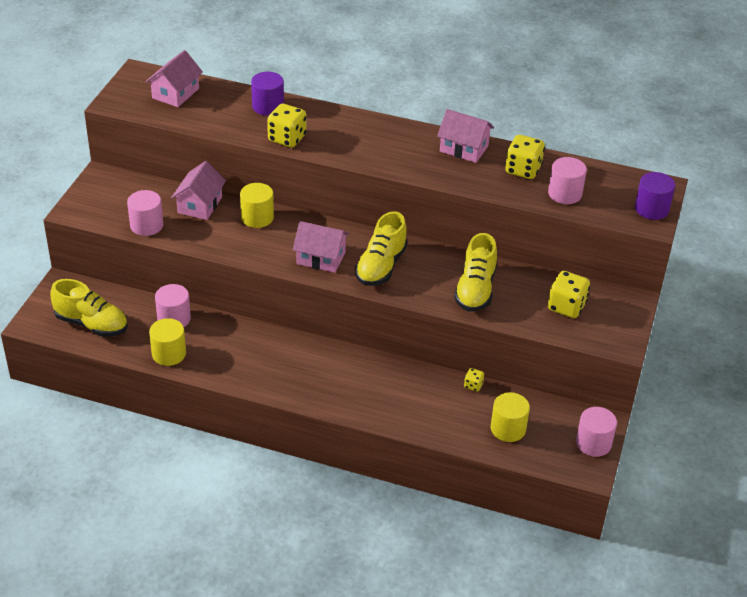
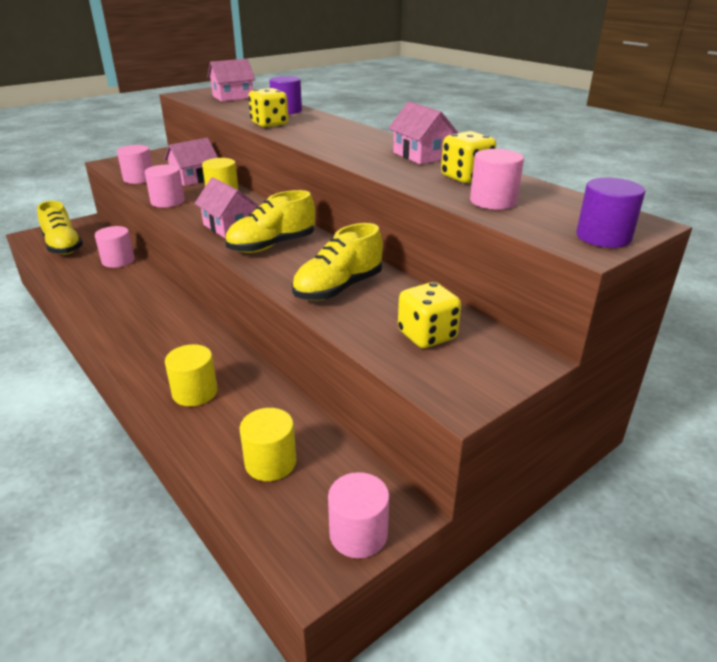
camera: 35 degrees right, 10 degrees down
(169, 354) = (77, 279): yellow cylinder -> yellow cylinder (195, 392)
(224, 247) = (167, 201): none -> pink cylinder
(473, 385) = (288, 401): yellow dice -> none

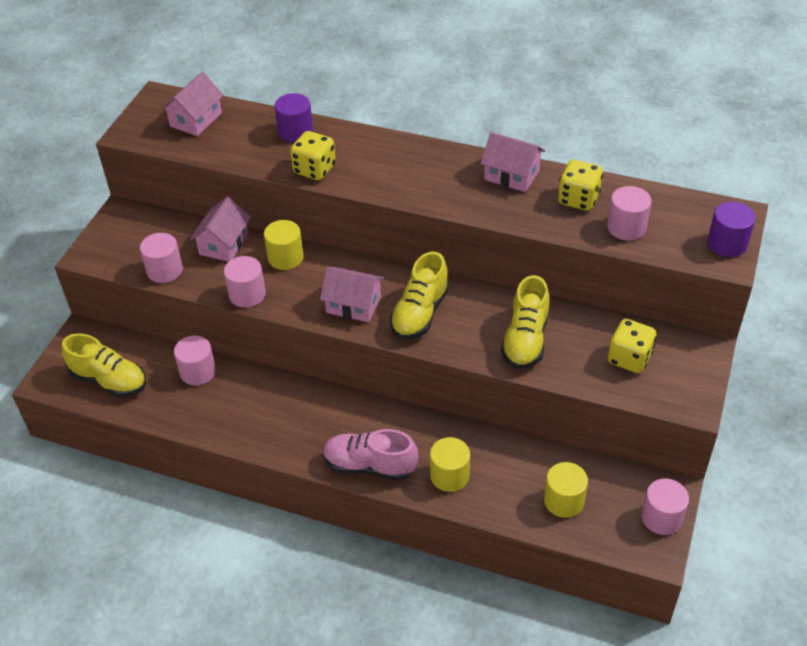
camera: 30 degrees left, 15 degrees up
(144, 357) = (369, 466): none -> pink shoe

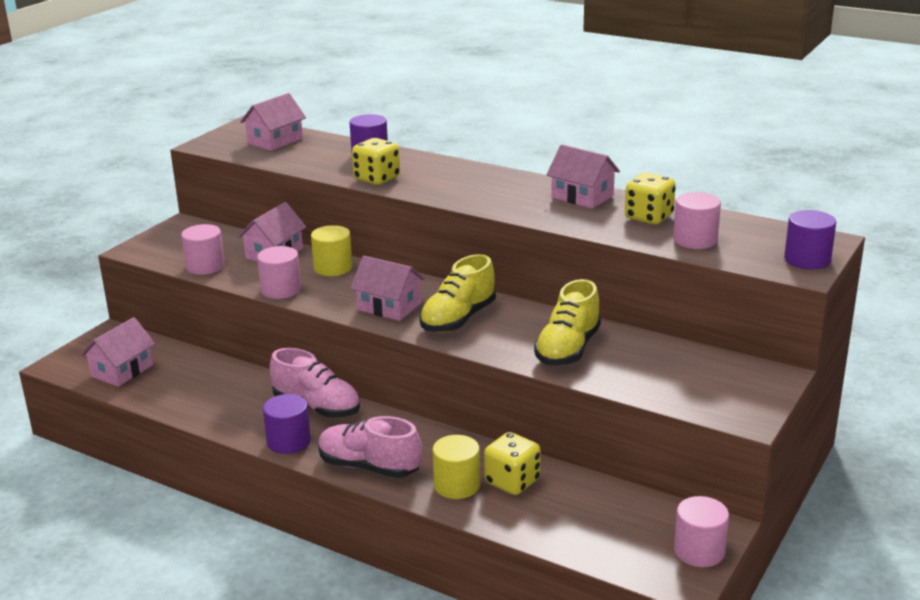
camera: 10 degrees right, 20 degrees down
(109, 380) = (122, 370): yellow shoe -> pink house
(198, 372) = (216, 373): pink cylinder -> none
(291, 446) = (289, 442): none -> purple cylinder
(302, 401) = (317, 407): none -> pink shoe
(564, 501) = (583, 522): yellow cylinder -> none
(629, 358) = (682, 374): yellow dice -> yellow dice (512, 482)

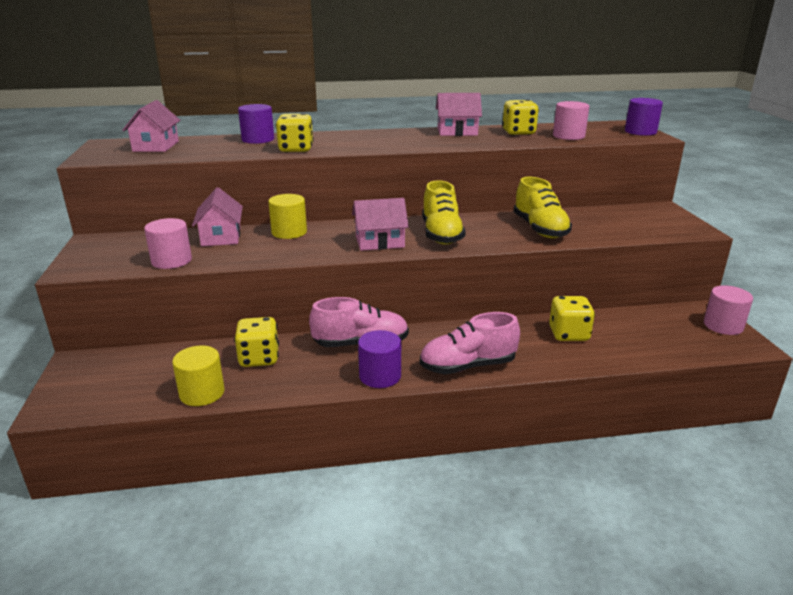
camera: 40 degrees left, 0 degrees up
(122, 370) = (136, 386): pink house -> none
(226, 385) = (259, 358): none -> yellow dice
(281, 290) = (273, 256): pink cylinder -> none
(457, 485) = (542, 351): yellow cylinder -> yellow cylinder (202, 393)

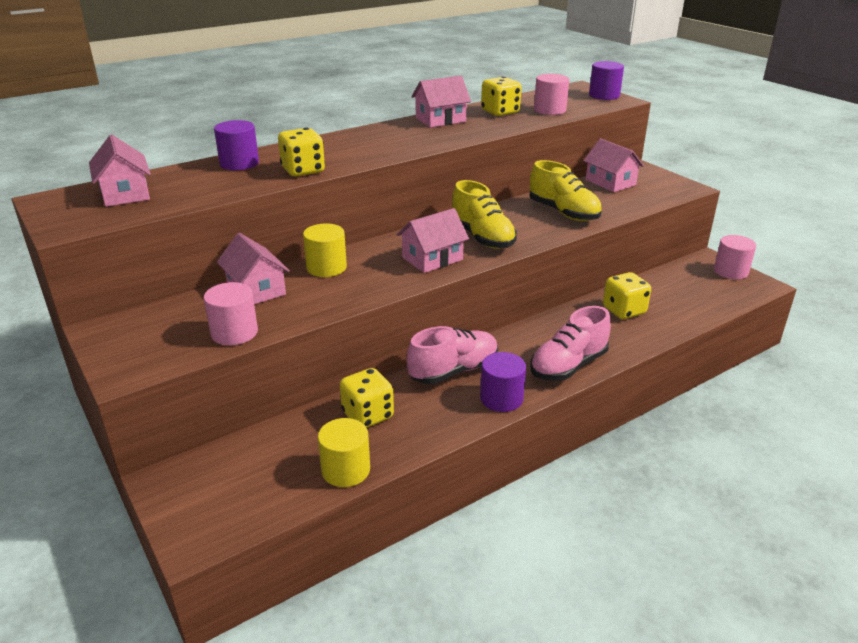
camera: 25 degrees left, 5 degrees up
(616, 214) = (610, 182): none -> pink house

